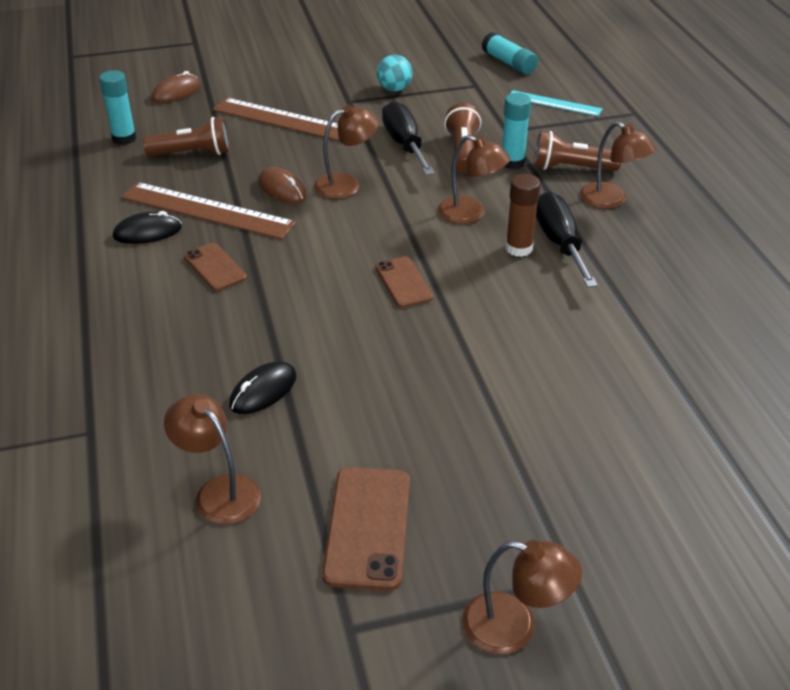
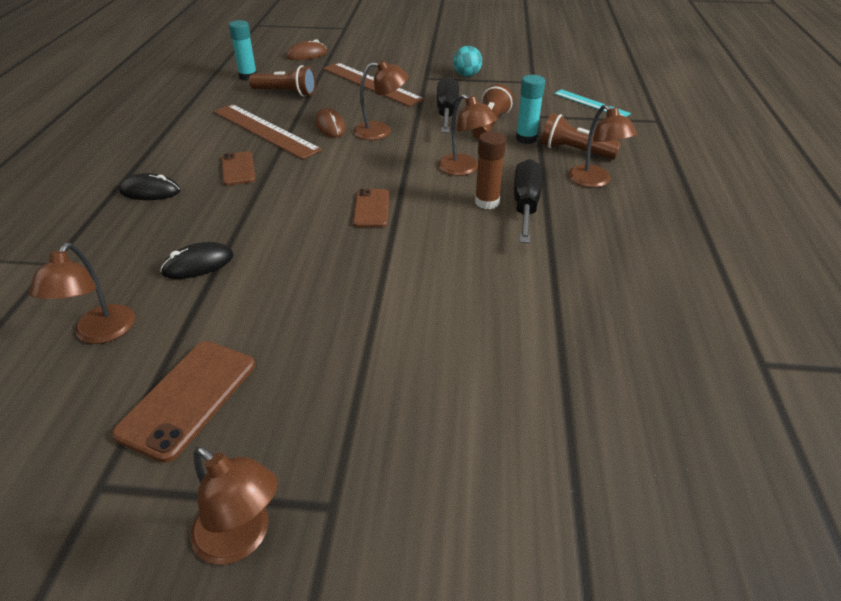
camera: 20 degrees right, 0 degrees up
(147, 232) = (212, 137): black mouse -> black mouse (150, 191)
(219, 491) = (100, 333): brown lamp -> brown lamp turned 150 degrees counterclockwise
(508, 63) = (571, 71): turquoise glue stick -> none

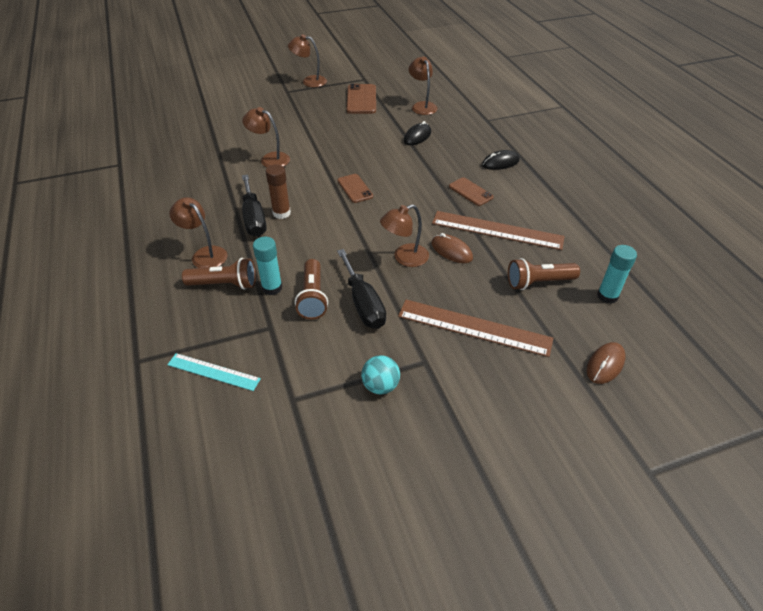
camera: 155 degrees right, 5 degrees up
(464, 169) = (311, 237): brown lamp -> brown lamp (270, 159)

